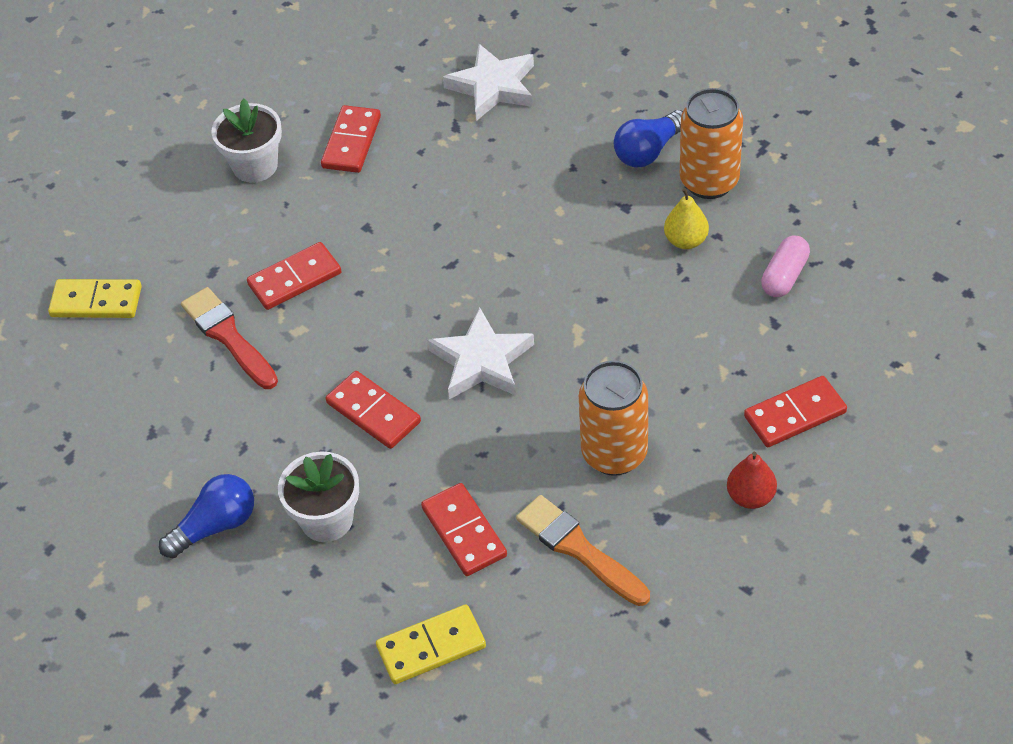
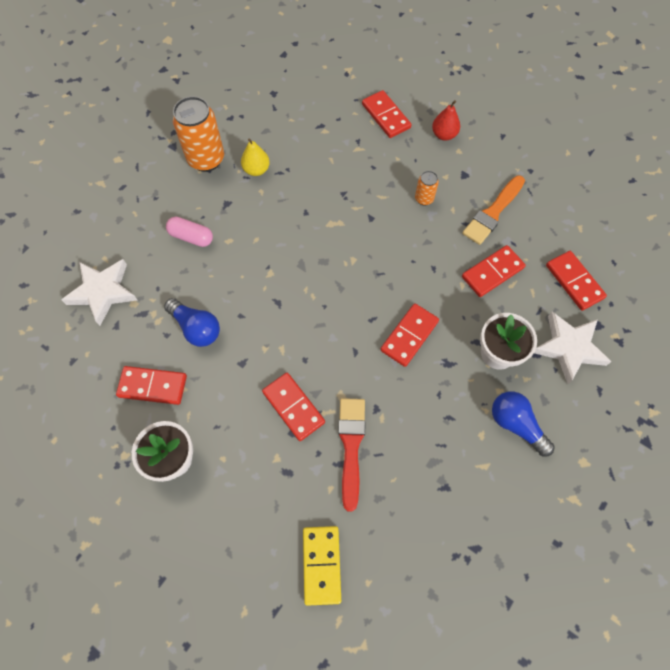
camera: 100 degrees left, 15 degrees up
(228, 337) = (351, 447): red brush -> red brush turned 135 degrees clockwise
(431, 647) = (574, 282): yellow domino -> red domino
(481, 361) = (360, 275): white star -> white star (569, 348)
(614, 454) = (424, 199): orange can -> orange can, size x0.49
(648, 151) = (177, 192): blue light bulb -> blue light bulb (196, 328)
(784, 276) = (284, 121): pink capsule -> pink capsule (191, 237)

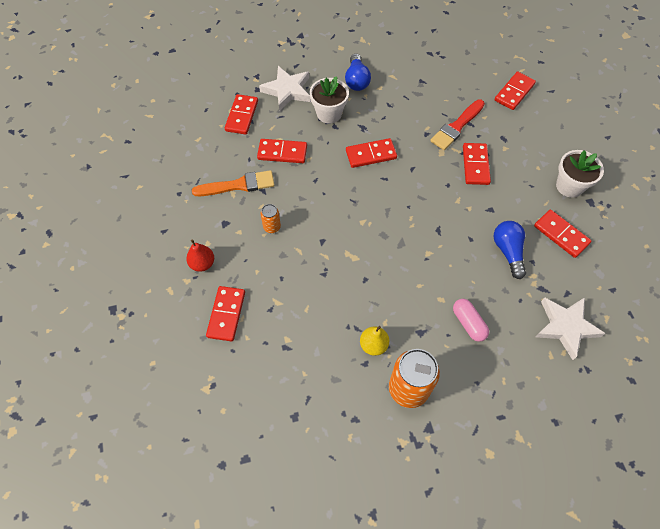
camera: 140 degrees left, 5 degrees down
(322, 564) = (514, 92): yellow domino -> red domino

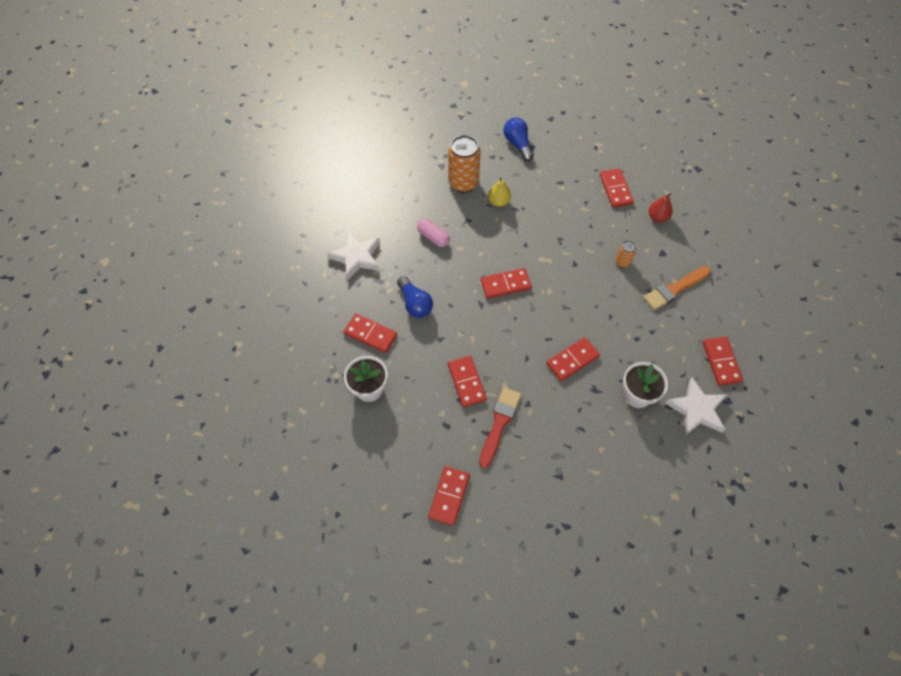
camera: 160 degrees right, 0 degrees up
(282, 152) = (656, 334): red domino -> red domino (505, 285)
(356, 80) = (631, 451): blue light bulb -> blue light bulb (517, 144)

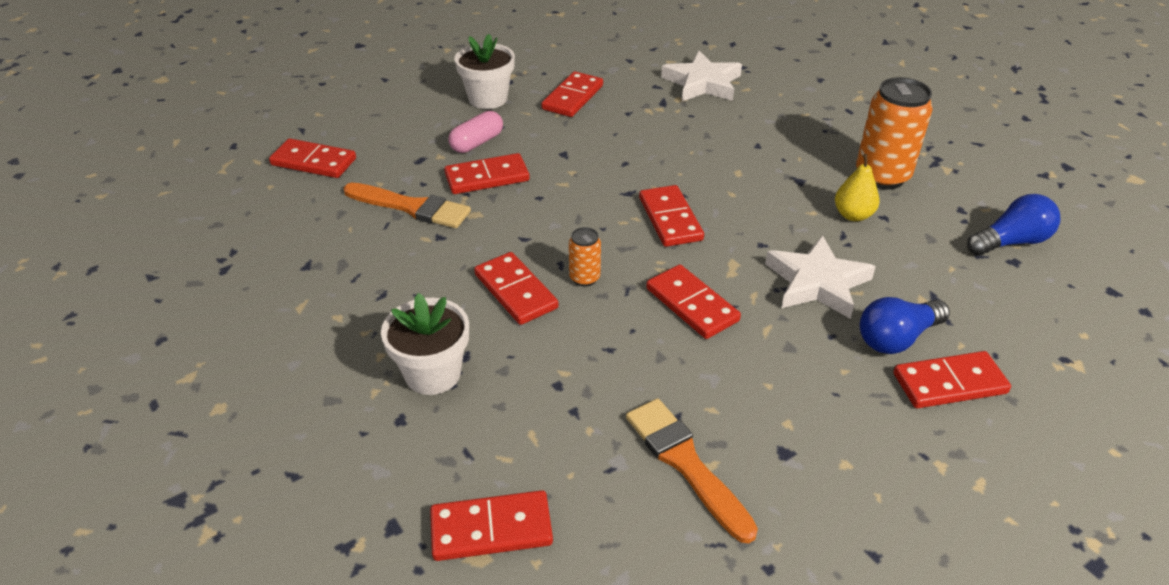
camera: 90 degrees right, 20 degrees down
(415, 304) = (625, 131): blue light bulb -> blue light bulb (896, 338)
(433, 237) = (754, 146): pink capsule -> pink capsule (477, 143)
(499, 424) = (411, 207): red brush -> orange brush
(575, 279) = (691, 305): none -> red domino
(622, 262) = (746, 378): orange can -> orange can (584, 278)
(657, 217) = (890, 454): red pear -> none
(696, 409) = (383, 465): white star -> white star (817, 283)

